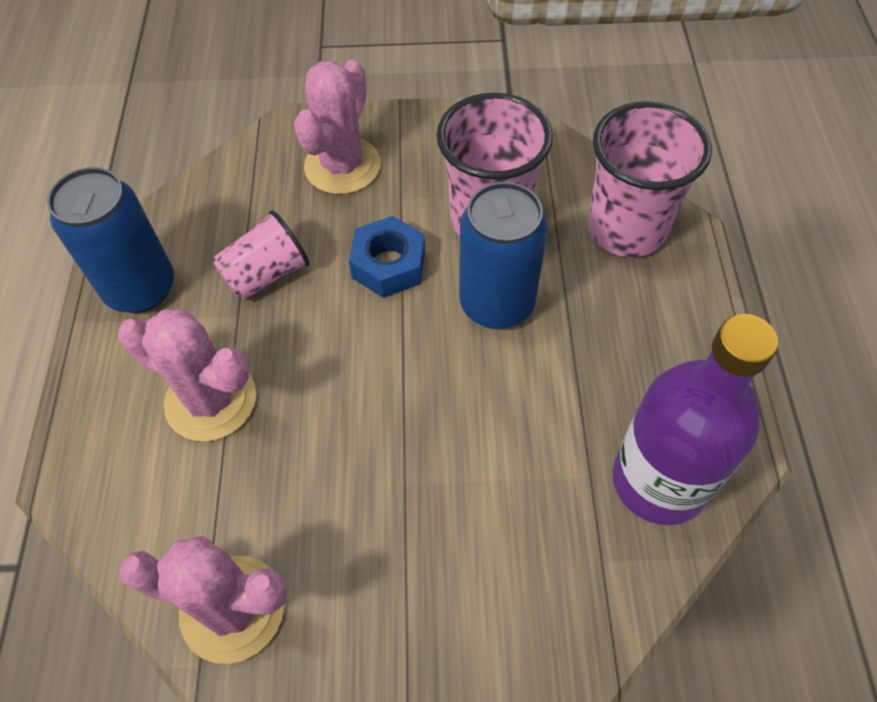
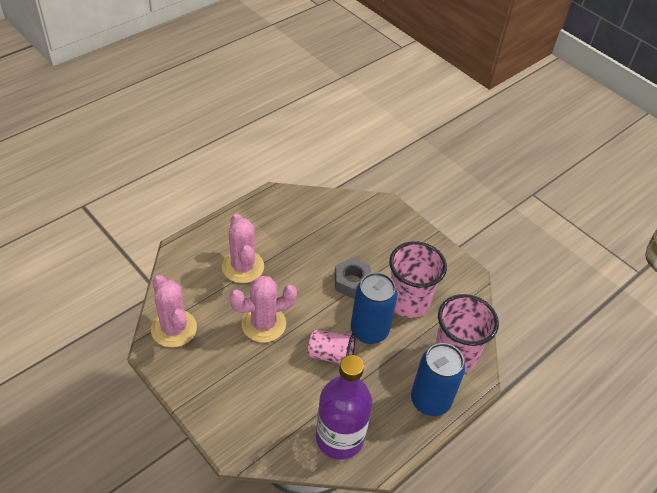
camera: 45 degrees right, 10 degrees down
(140, 288) = (267, 213): blue can -> blue can (430, 400)
(266, 274) = (309, 246): pink cup -> pink cup (331, 355)
(342, 166) = (383, 235): pink cactus -> pink cactus (263, 324)
(388, 265) = (352, 282): blue nut -> grey nut

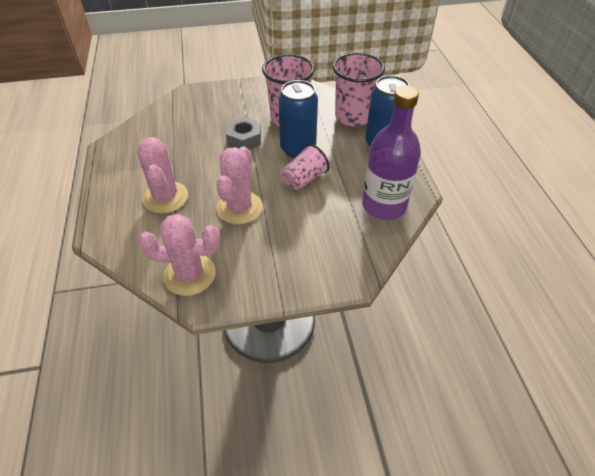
camera: 55 degrees left, 0 degrees up
(243, 267) = (165, 197): pink cactus -> pink cactus turned 60 degrees clockwise

